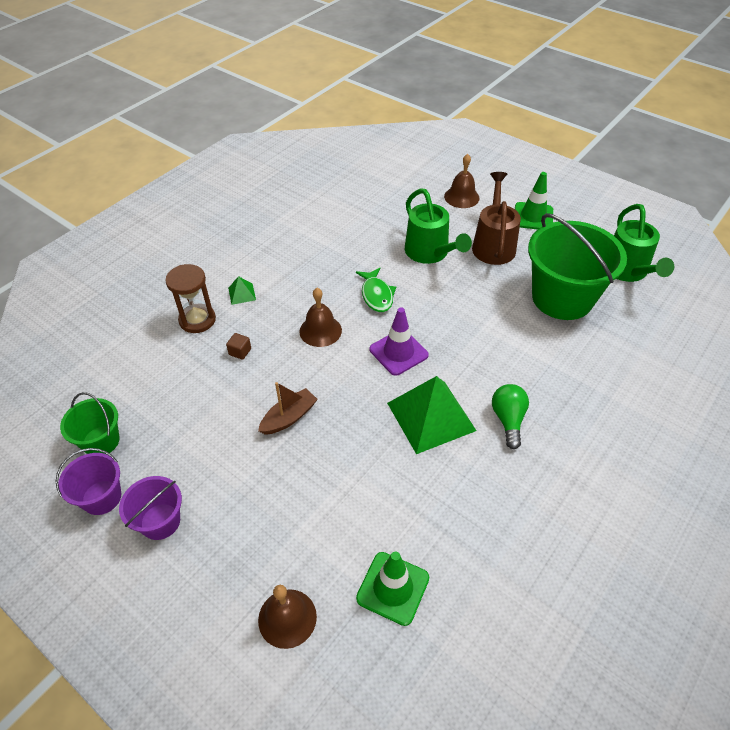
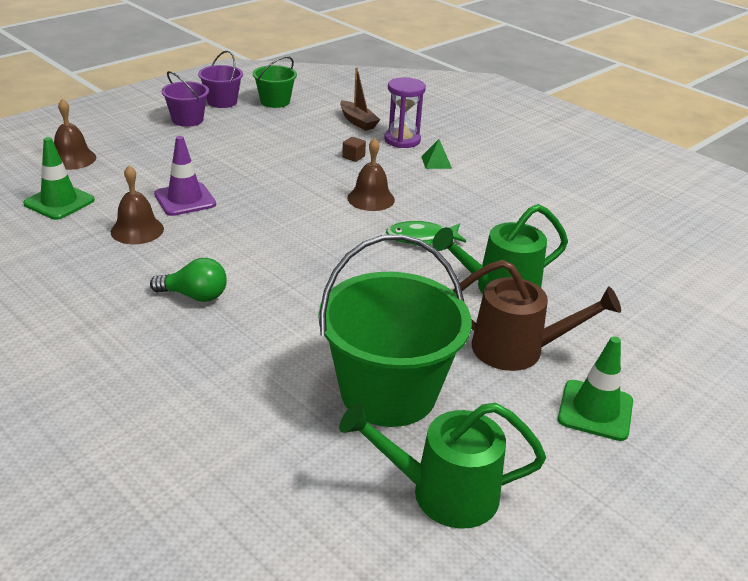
camera: 95 degrees right, 15 degrees down
(197, 320) = (402, 140): brown hourglass -> purple hourglass
(289, 417) = (262, 173): brown boat -> brown boat (358, 122)
(398, 352) = (324, 240): purple traffic cone -> purple traffic cone (185, 199)
(431, 416) = (225, 247): green pyramid -> none
(461, 197) = (639, 341): brown bell -> brown bell (137, 230)

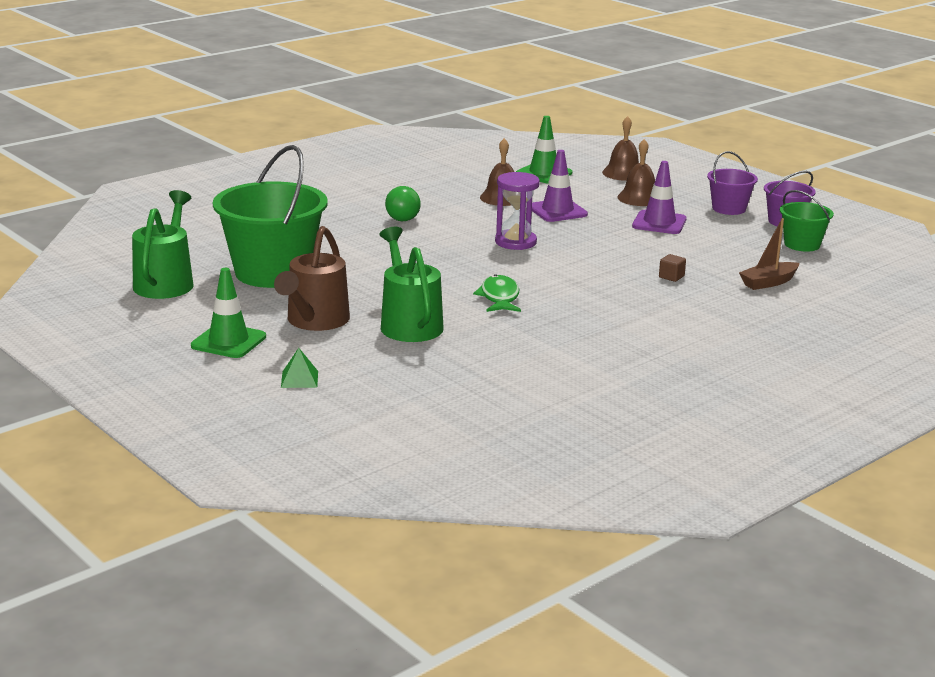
camera: 95 degrees right, 10 degrees down
(223, 152) = (659, 223): none -> purple traffic cone
(371, 198) = (576, 280): brown bell -> brown bell (639, 198)
(402, 140) = (727, 303): purple hourglass -> purple hourglass (515, 242)
(436, 162) = (674, 316): green pyramid -> green pyramid (299, 379)

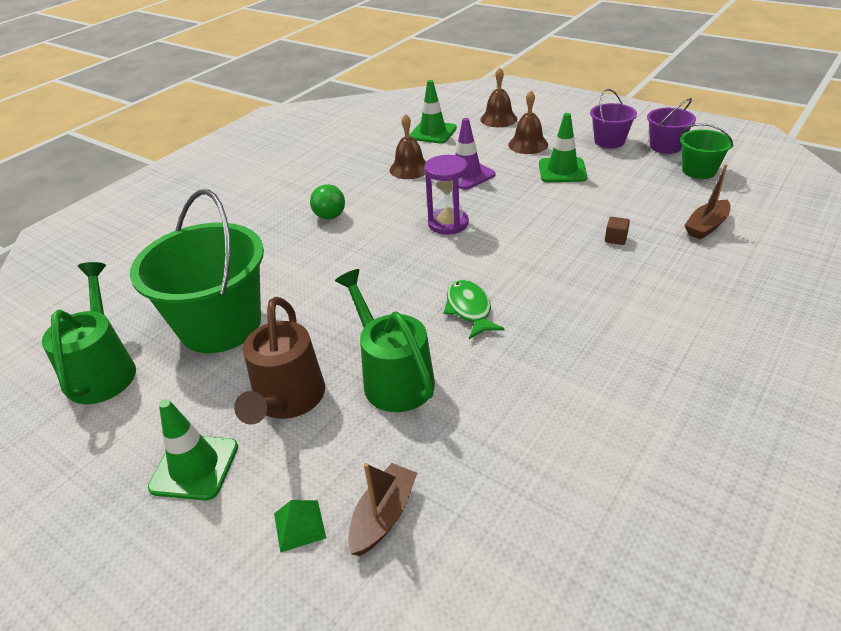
camera: 10 degrees left, 15 degrees up
(364, 385) = (383, 516): none -> brown boat
(659, 223) = (562, 170): purple traffic cone -> green traffic cone

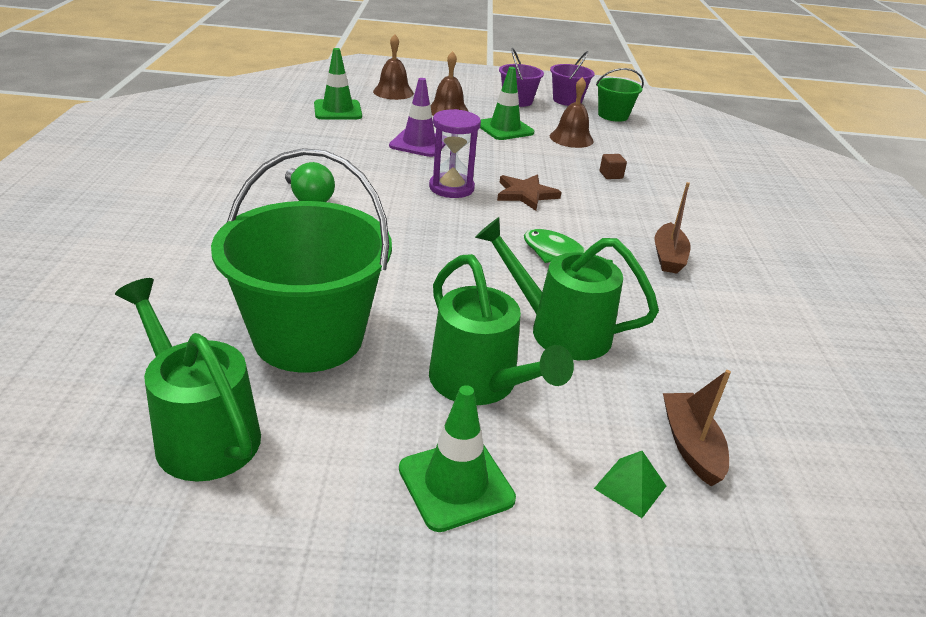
camera: 40 degrees left, 5 degrees down
(287, 401) = (480, 384): brown watering can -> green watering can
(409, 169) = (352, 145): brown bell -> brown bell (571, 138)
(507, 243) = (526, 194): none -> brown star
(706, 226) = (664, 155): brown boat -> brown boat (668, 257)

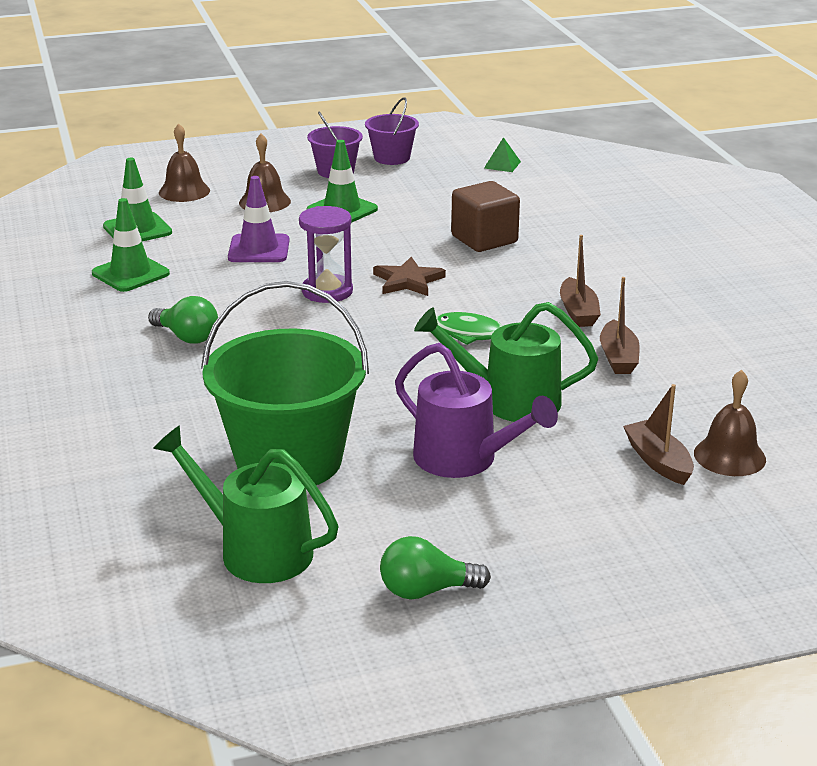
camera: 15 degrees left, 5 degrees down
(341, 547) = (426, 591): none -> green light bulb
(456, 484) = (487, 532): green traffic cone -> green traffic cone (130, 273)
(480, 384) = (465, 460): green watering can -> purple watering can
(571, 138) = (421, 205): brown bell -> brown bell (729, 456)
(611, 175) = (484, 239): brown cube -> brown cube, size x2.34
(613, 115) = (453, 166): green bucket -> none
(630, 487) = (623, 500): green pyramid -> green pyramid (502, 165)
(690, 311) = (618, 357): none -> brown boat

